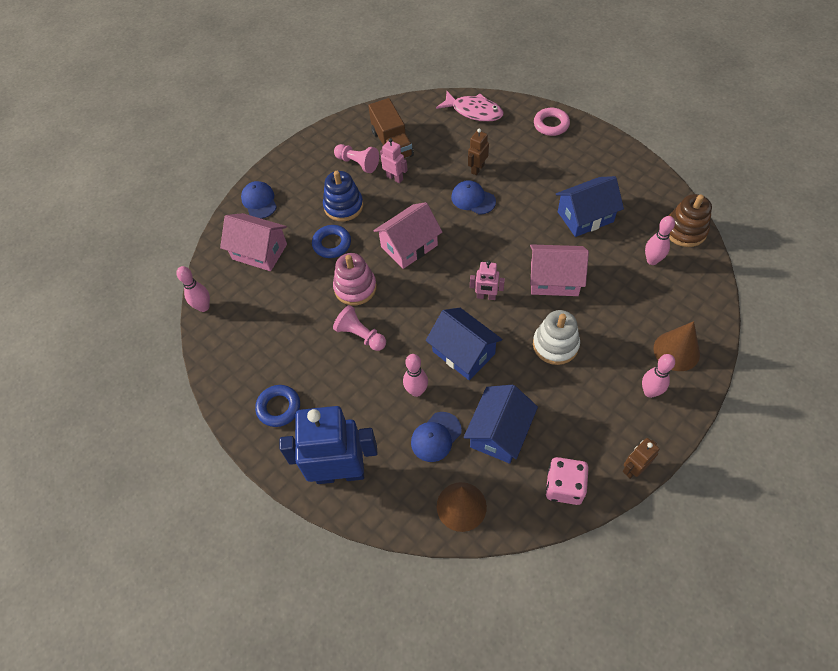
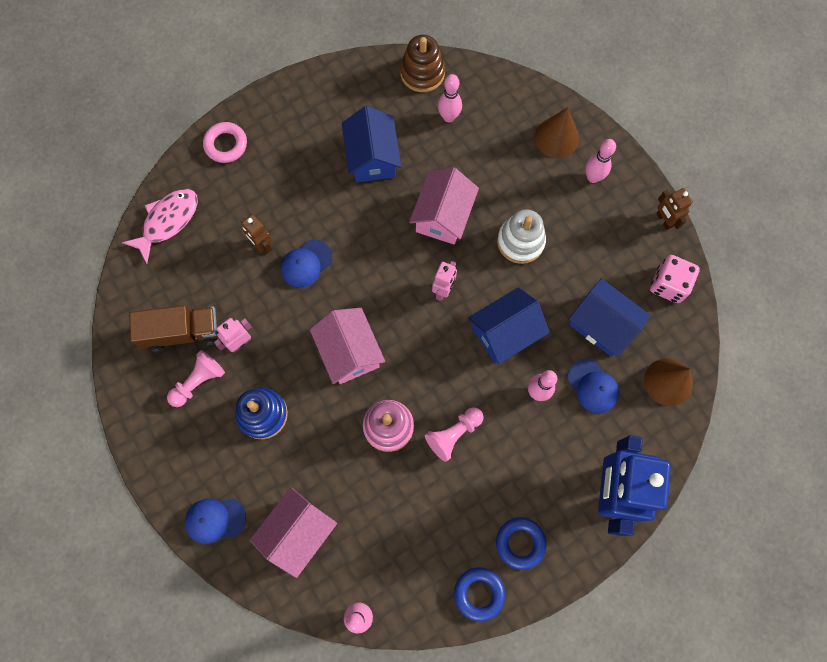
camera: 80 degrees left, 15 degrees up
(332, 244) = (316, 440): blue ring -> blue ring (479, 593)

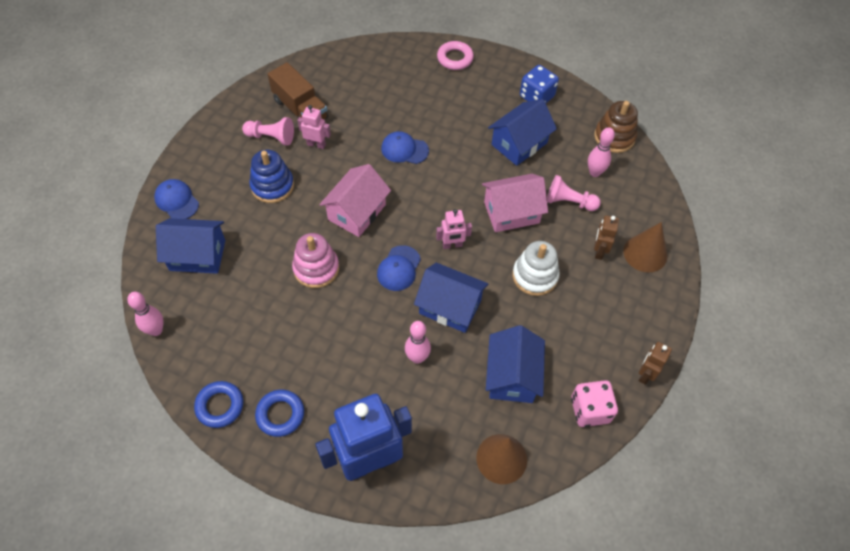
camera: 55 degrees right, 15 degrees down
(168, 221) = (373, 59): pink fish -> none
(262, 245) = (398, 117): brown robot -> brown robot (599, 251)
(298, 532) = (197, 255): pink house -> blue house
(328, 104) = (536, 96): none -> blue dice
(453, 434) = (340, 316): pink pawn -> pink pawn (569, 202)
(593, 177) = (635, 298): pink bowling pin -> none
(593, 386) = (453, 398): blue cap -> blue cap (399, 268)

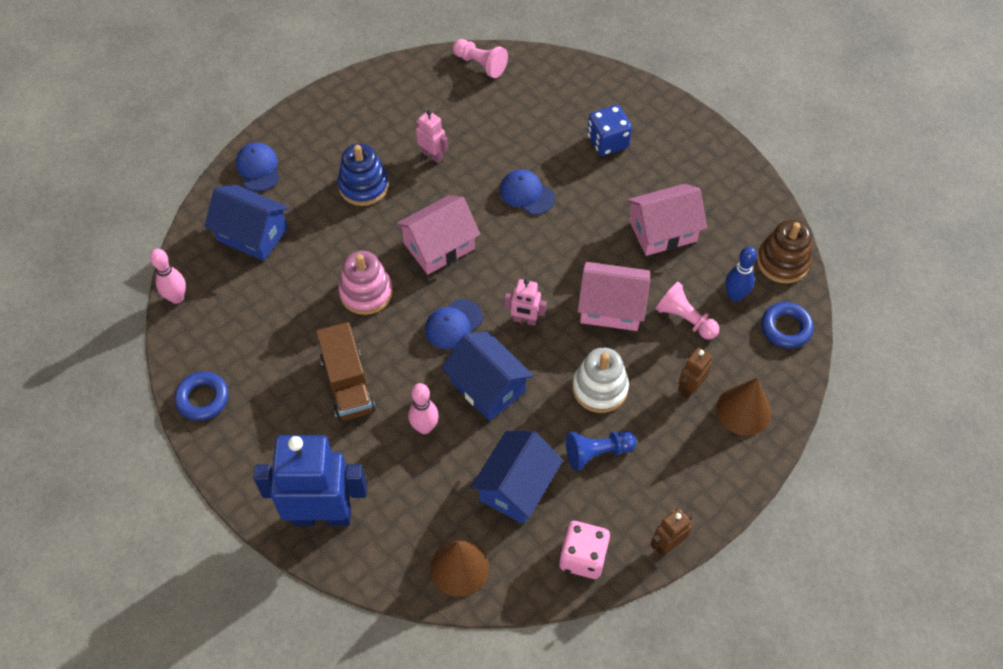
camera: 25 degrees right, 0 degrees up
(271, 137) = (388, 131): pink pawn -> pink pawn (480, 64)
(280, 414) = (257, 431): blue ring -> blue ring (786, 328)
(300, 109) = (434, 109): brown truck -> brown truck (348, 384)
(455, 58) = (640, 105): pink ring -> none
(519, 144) = (662, 231): blue house -> pink house
(536, 96) = (713, 182): blue dice -> blue dice (607, 142)
(558, 325) = (597, 453): none -> blue pawn
(594, 172) = (735, 295): pink bowling pin -> blue bowling pin

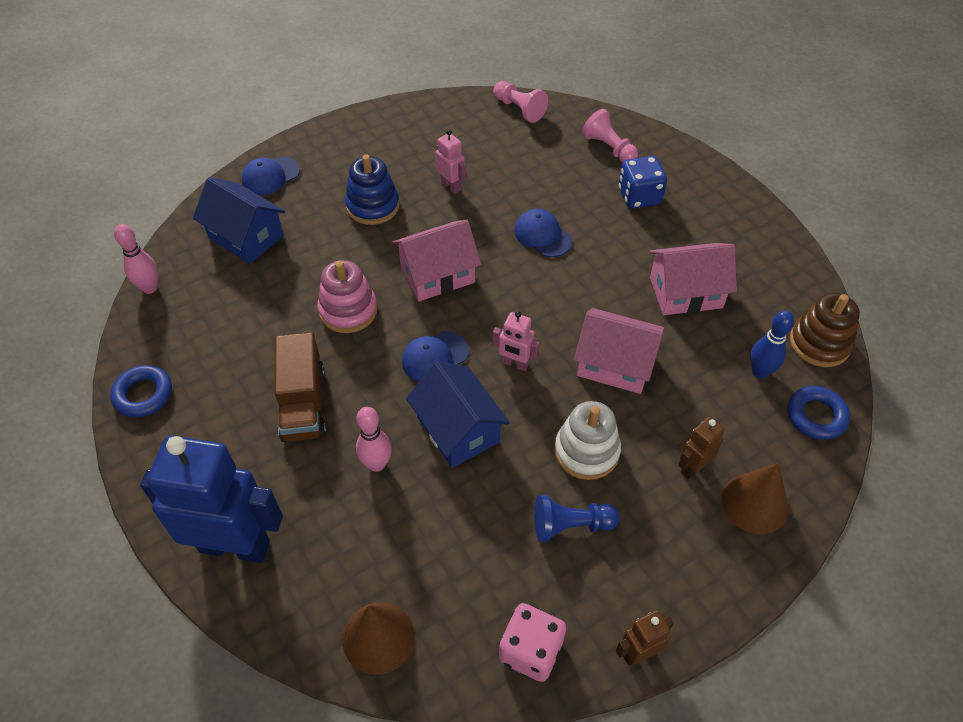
camera: 10 degrees right, 5 degrees down
(258, 168) = (270, 176): blue cap -> blue cap turned 120 degrees counterclockwise
(516, 487) = (467, 550): blue house -> none
(685, 319) = (698, 389): pink pawn -> pink pawn (609, 148)

